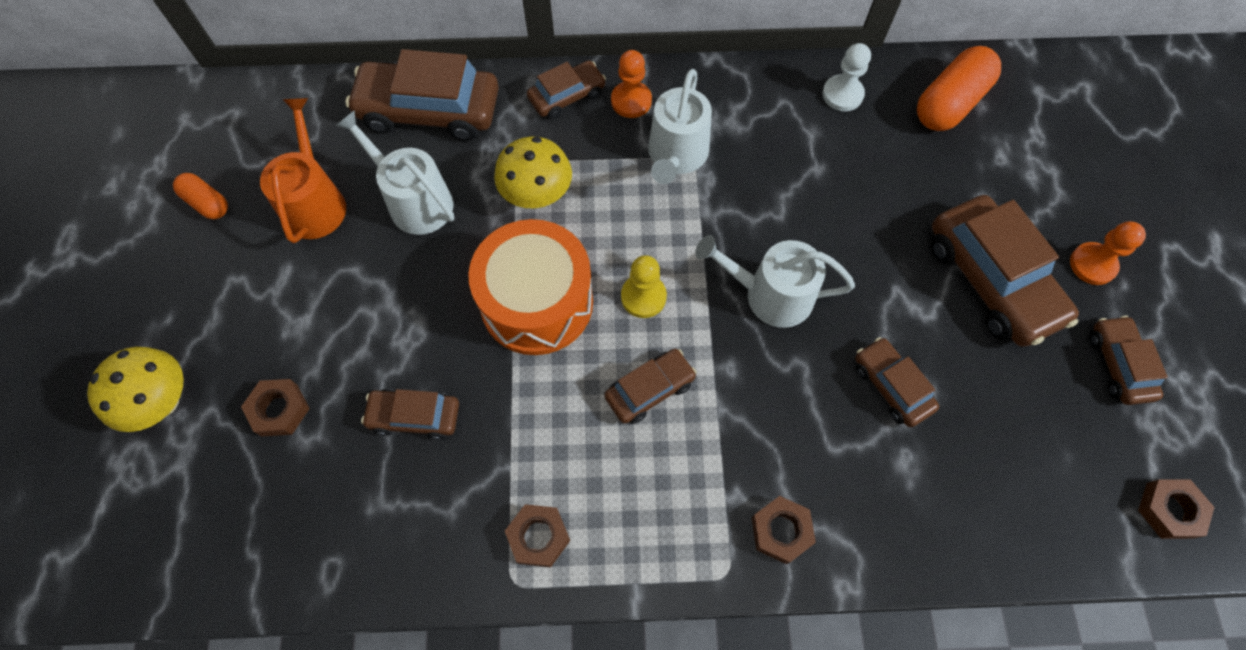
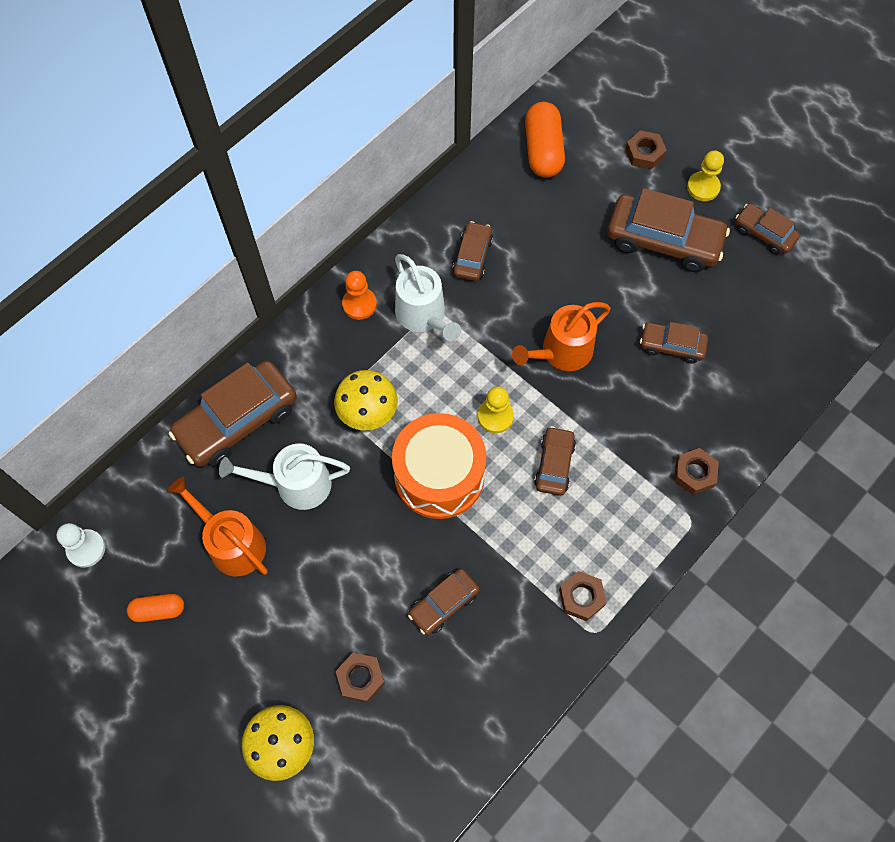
camera: 45 degrees left, 0 degrees up
(567, 96) = (316, 335): brown car -> brown car (472, 256)
(770, 295) = (562, 352): white watering can -> orange watering can
(842, 94) = (479, 195): white pawn -> white pawn (86, 549)
(1092, 264) = (703, 187): orange pawn -> yellow pawn
(1169, 510) = (851, 290): brown nut -> brown nut (644, 153)

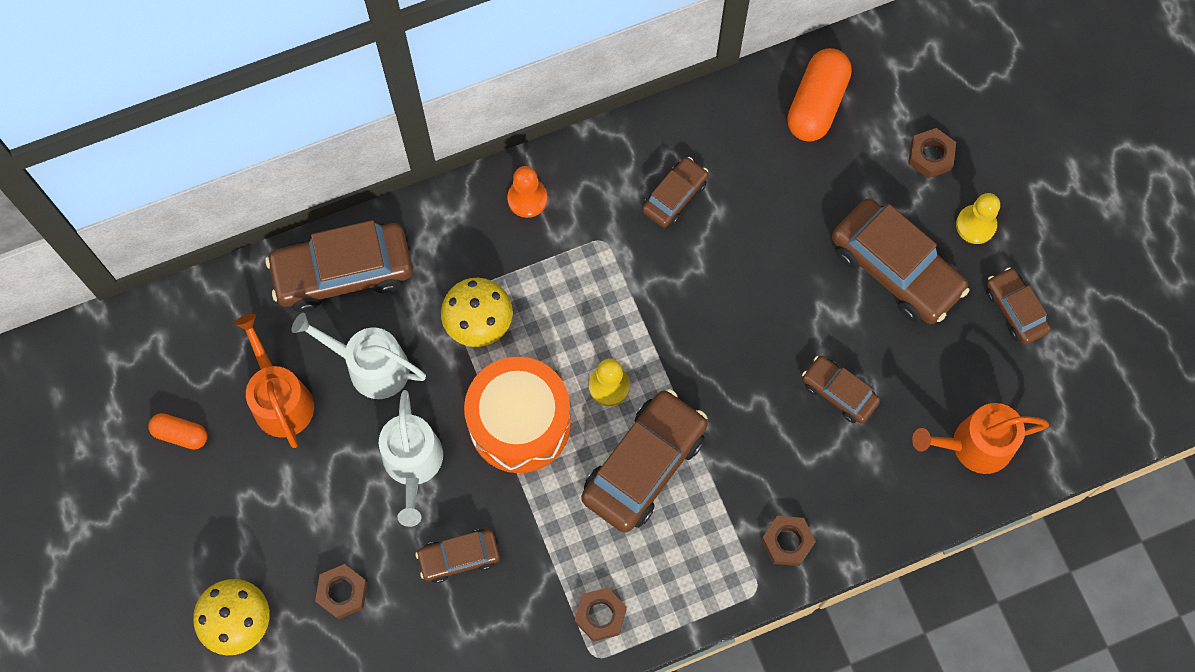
camera: 25 degrees right, 5 degrees up
(86, 549) = (138, 340): white pawn -> none
(423, 315) = (589, 241): white watering can -> white watering can (413, 464)
(554, 464) = (644, 465): brown car -> brown car, size x1.83
(562, 352) = (716, 347): orange watering can -> orange watering can (974, 445)

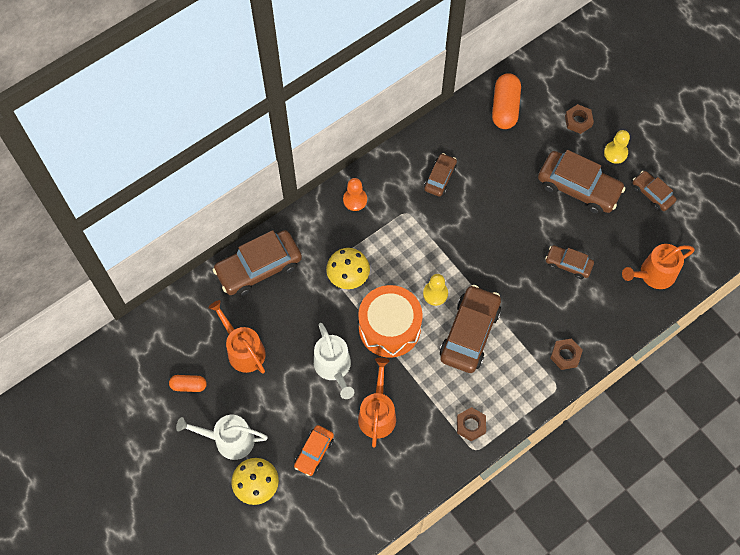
camera: 15 degrees left, 5 degrees down
(342, 592) = (314, 452): brown nut -> orange car
(371, 367) = (292, 318): white watering can -> white watering can (229, 440)
(459, 557) = (377, 414): brown car -> orange watering can

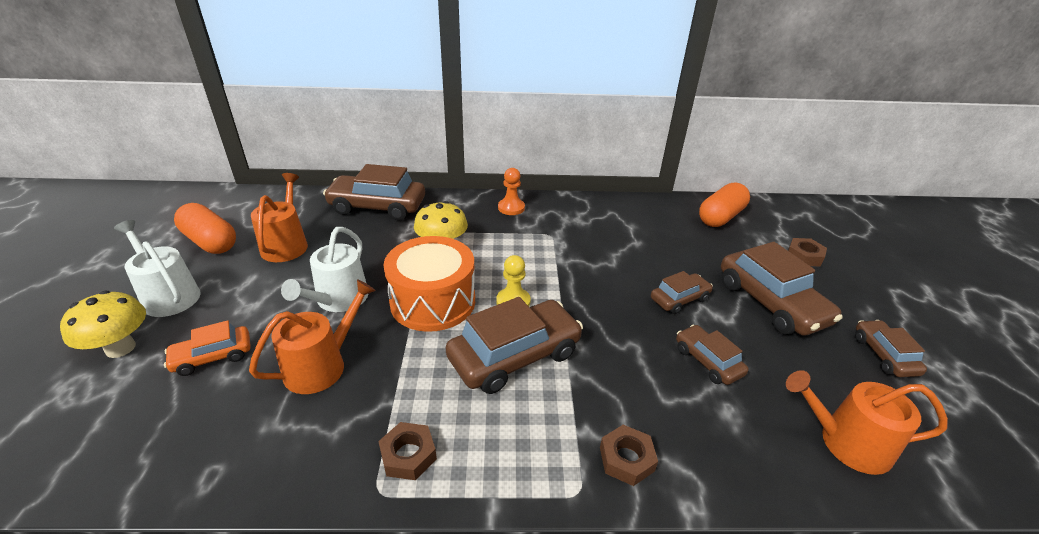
camera: 35 degrees right, 30 degrees down
(189, 385) = (210, 242): orange capsule -> orange capsule, size x1.79
(440, 178) = (608, 229): brown car -> brown car (679, 299)
(615, 153) = (842, 297): yellow pawn -> none

